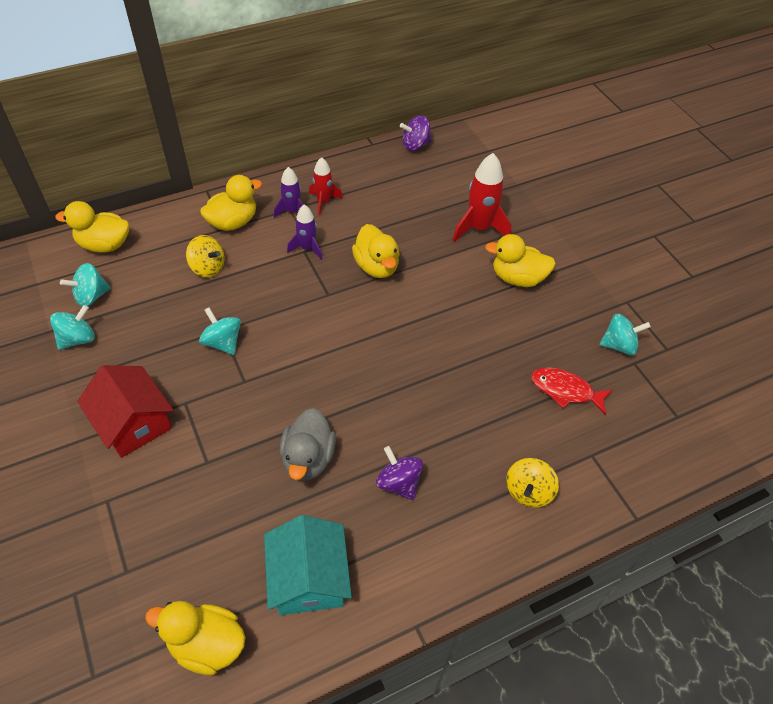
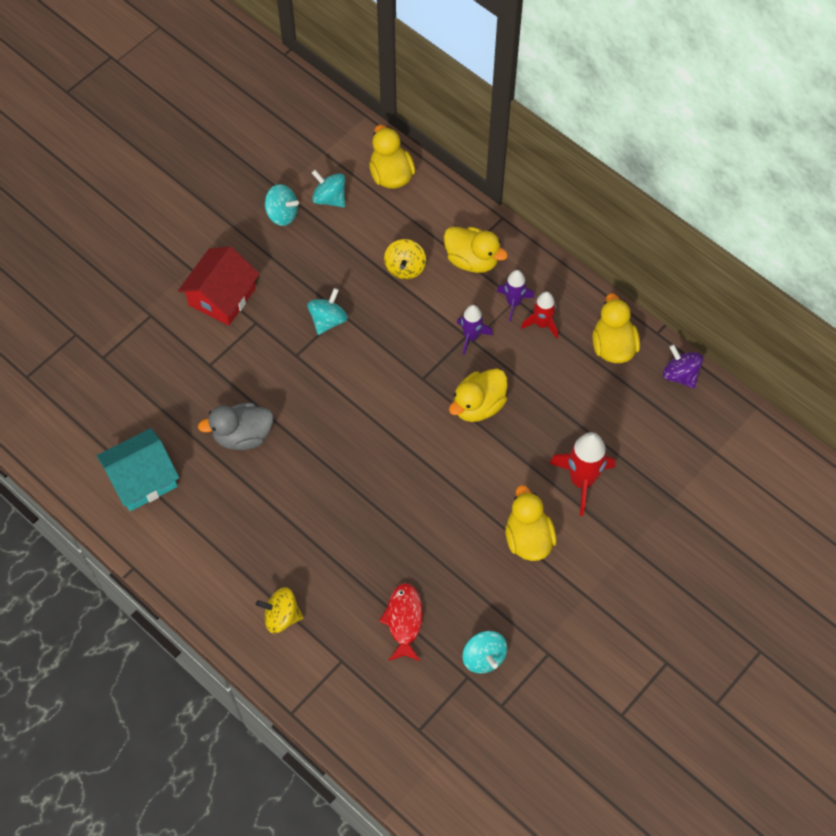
camera: 70 degrees right, 10 degrees up
(207, 644) = (71, 434): yellow duck -> yellow duck (613, 346)
(399, 483) = (248, 512): purple spinning top -> none

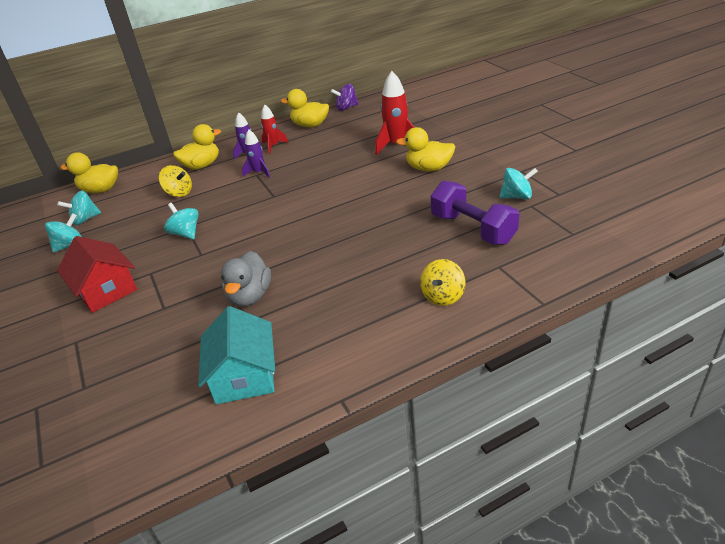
camera: 65 degrees left, 25 degrees down
(404, 620) = (472, 229): red fish -> purple dumbbell
(478, 405) = (313, 176): yellow duck -> none

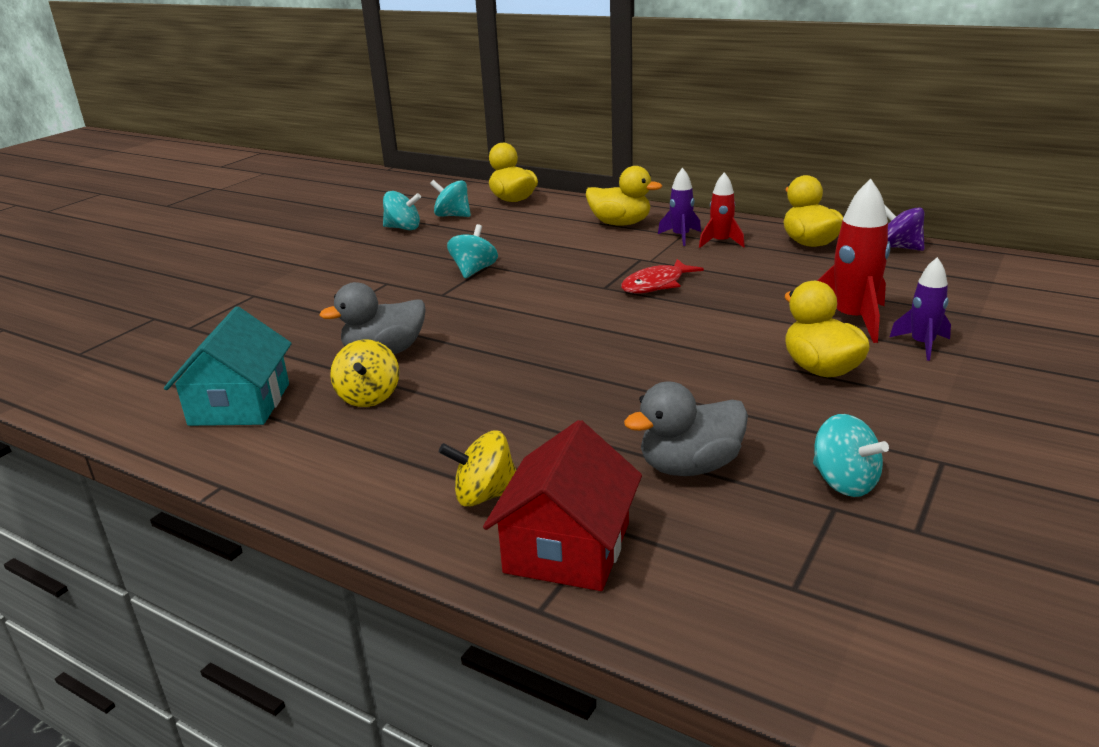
camera: 55 degrees right, 10 degrees down
(106, 290) = (342, 274): red house -> red house (567, 548)
(179, 193) = (550, 235): yellow spinning top -> yellow spinning top (369, 397)
(244, 375) = (240, 404): turquoise house -> turquoise house turned 45 degrees counterclockwise
(259, 173) = (646, 258): purple rocket -> purple rocket (922, 345)
(293, 180) = (656, 284): none -> red fish
(472, 229) = (689, 467): purple dumbbell -> grey duck

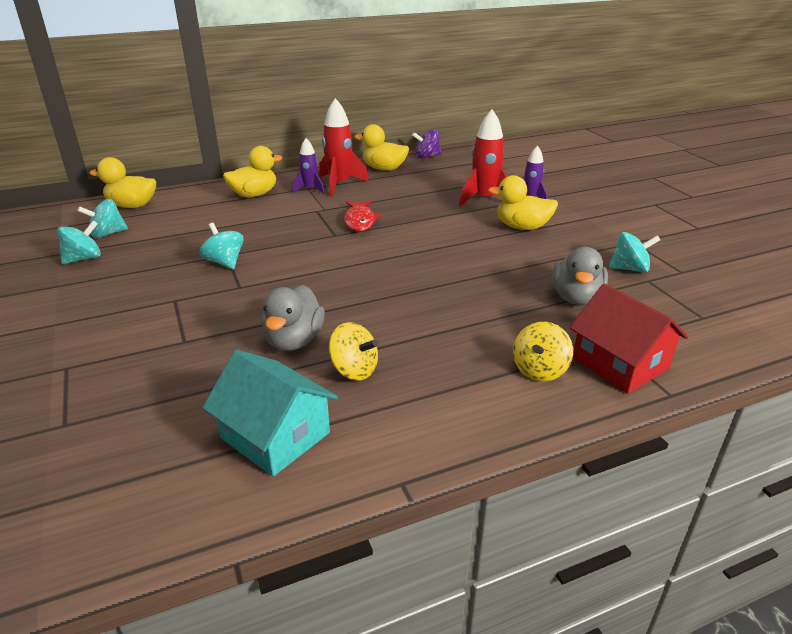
camera: 55 degrees left, 5 degrees up
(720, 242) = (339, 184): red rocket -> red rocket, size x1.64

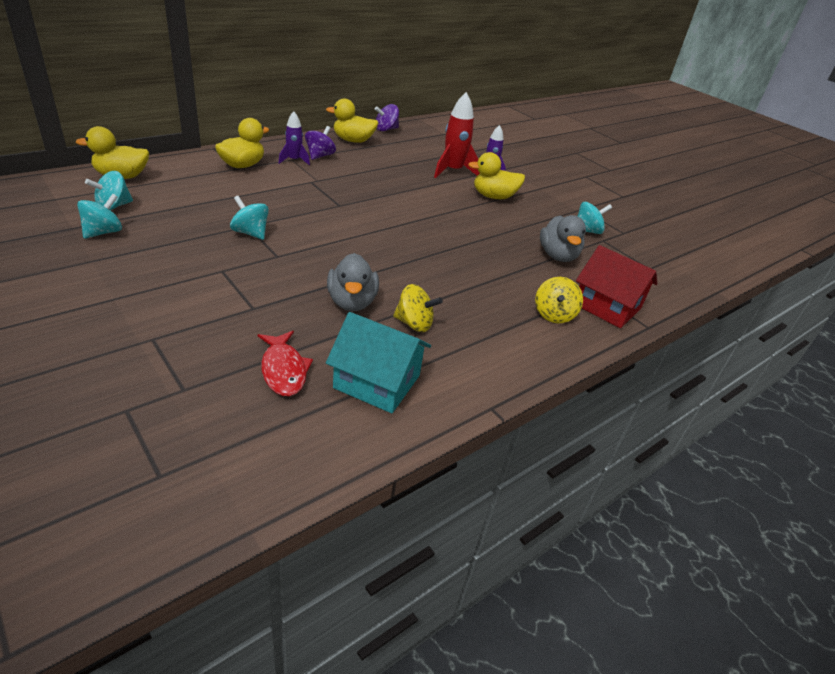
camera: 20 degrees left, 5 degrees up
(339, 184) = (320, 156): red rocket -> purple spinning top
(360, 221) = (355, 191): red fish -> red fish (283, 370)

